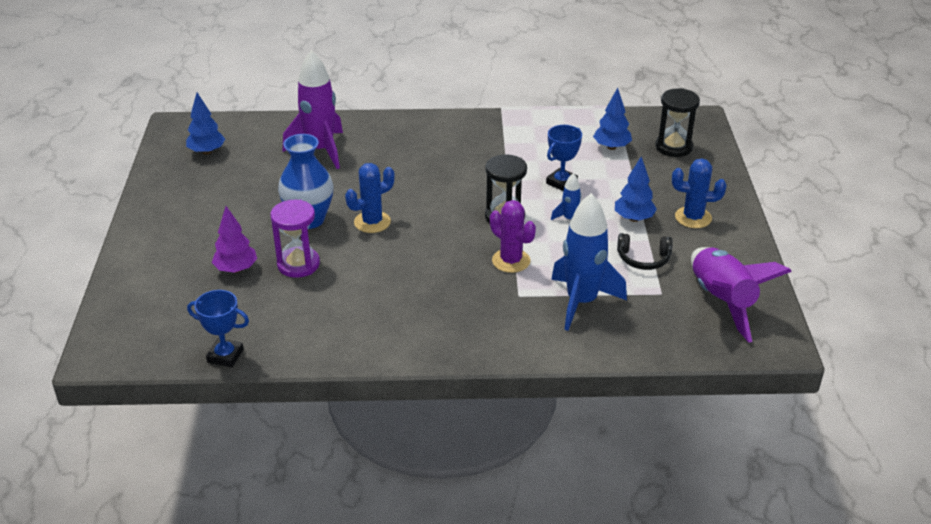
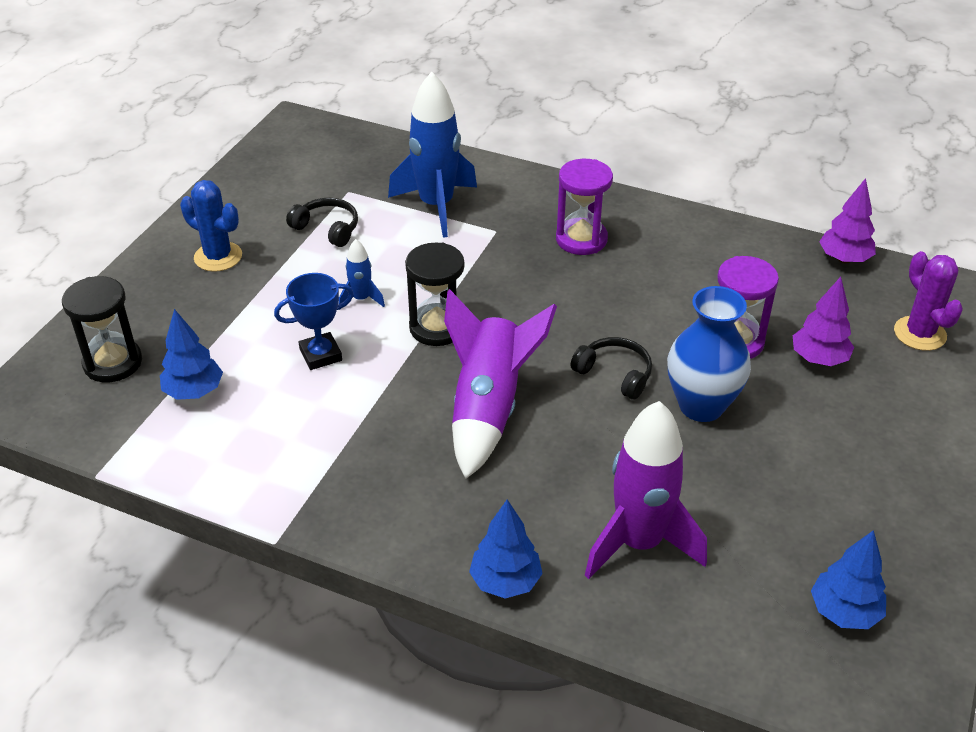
camera: 155 degrees left, 5 degrees up
(225, 356) = (844, 259): blue trophy -> purple tree
(372, 222) = (614, 374): blue cactus -> black headphones
(447, 308) = (581, 239): none -> purple hourglass
(511, 261) = (474, 269): purple cactus -> purple cactus (919, 334)
(633, 218) = (285, 277): blue tree -> blue tree (505, 581)
(722, 301) = (299, 168): purple rocket -> purple rocket (488, 408)

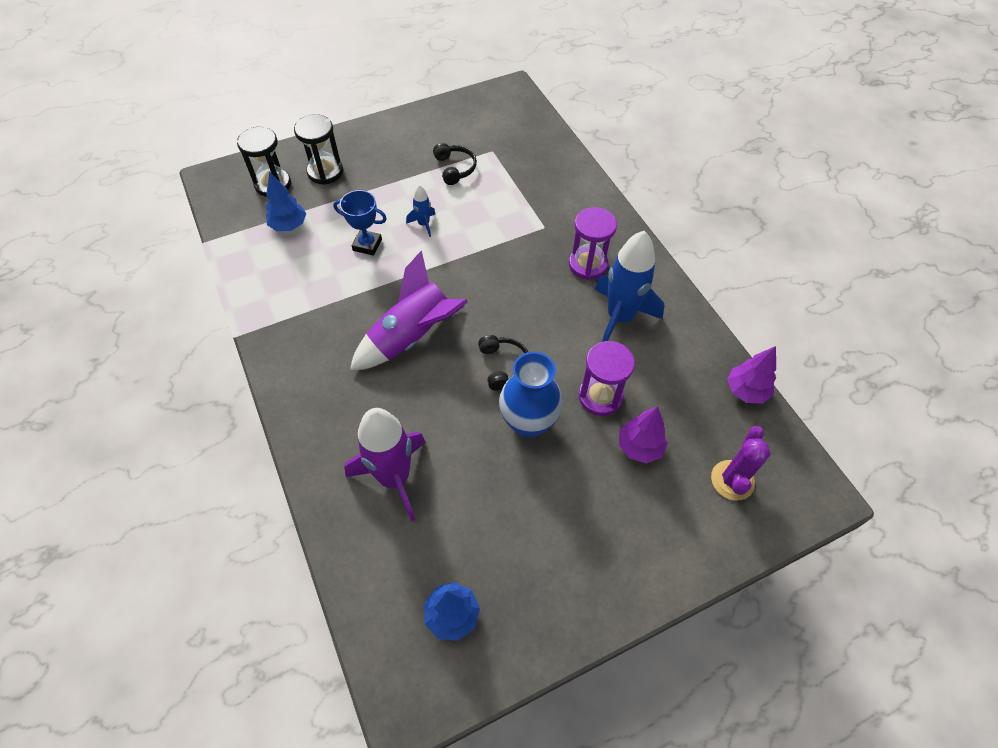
camera: 40 degrees right, 15 degrees up
(218, 257) = (383, 152): blue cactus -> none
(436, 206) = (529, 189): blue rocket -> blue rocket (620, 317)
(437, 327) = (442, 268): black hourglass -> black hourglass (325, 172)
(505, 581) = (306, 444): blue tree -> none

